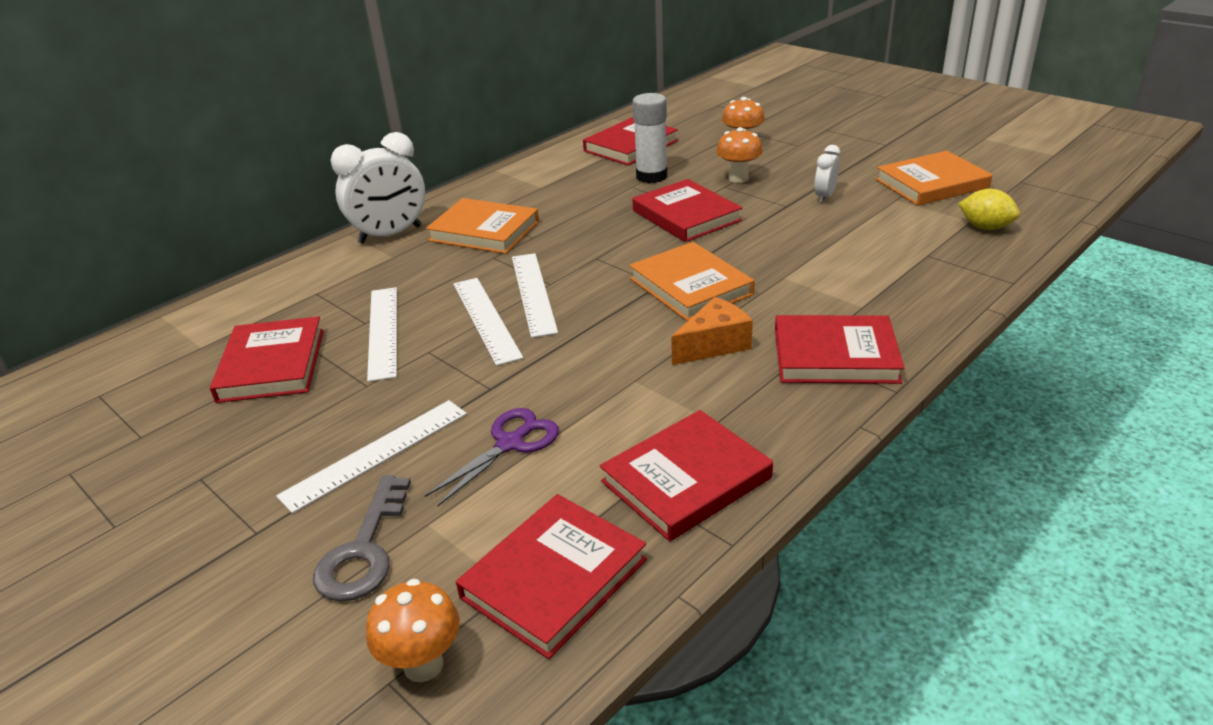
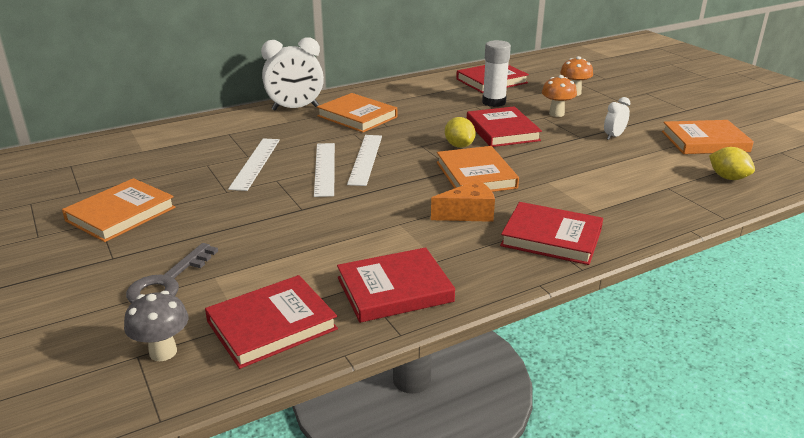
camera: 15 degrees right, 5 degrees down
(227, 458) = (121, 214): none -> orange book
(272, 365) = (177, 169): red book -> none
(376, 453) = (208, 231): white ruler -> none
(423, 665) = (163, 352): orange mushroom -> grey mushroom
(510, 444) = (294, 243): purple scissors -> none
(644, 248) = (459, 146): none -> yellow lemon

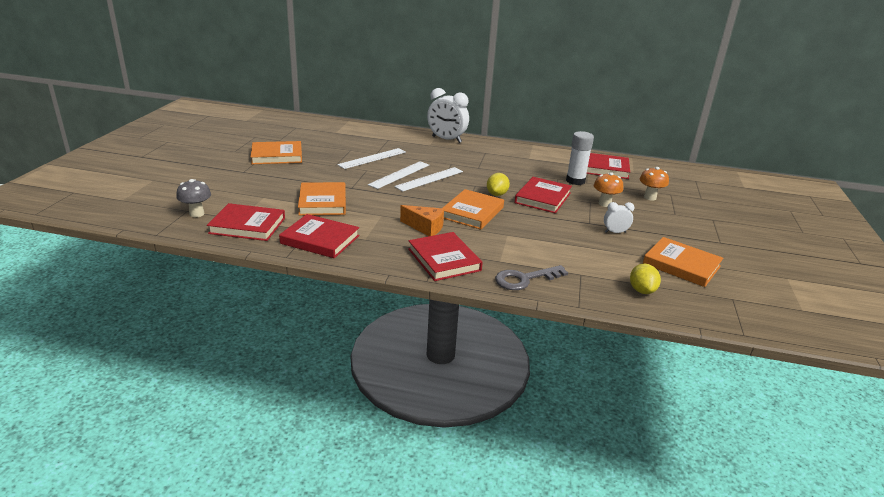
camera: 40 degrees right, 0 degrees up
(168, 282) = (244, 190): grey key -> grey key (524, 279)
(357, 116) = (471, 156): orange book -> orange book (322, 202)

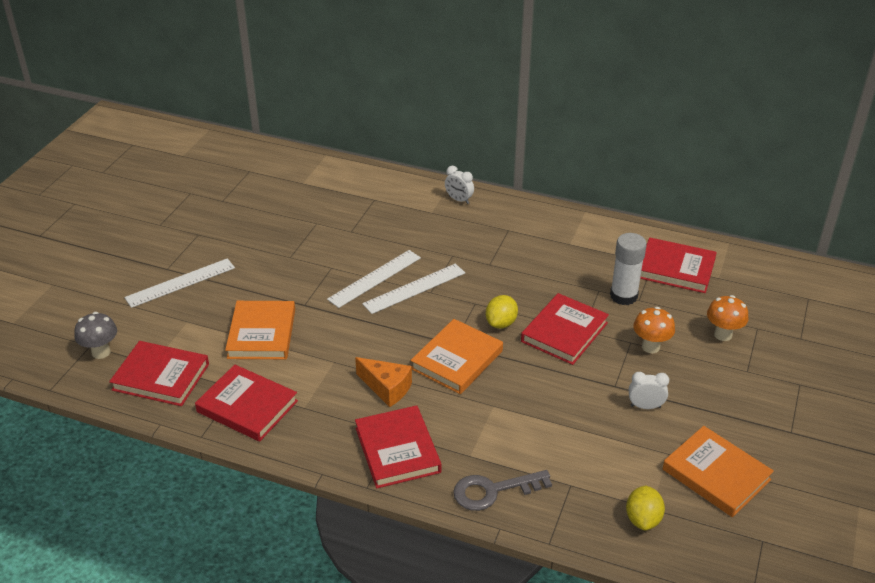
camera: 10 degrees right, 10 degrees up
(277, 156) = (215, 235): orange book -> none
(372, 158) = (344, 242): white ruler -> white ruler (180, 282)
(446, 139) = (459, 200): white clock -> white clock, size x0.51

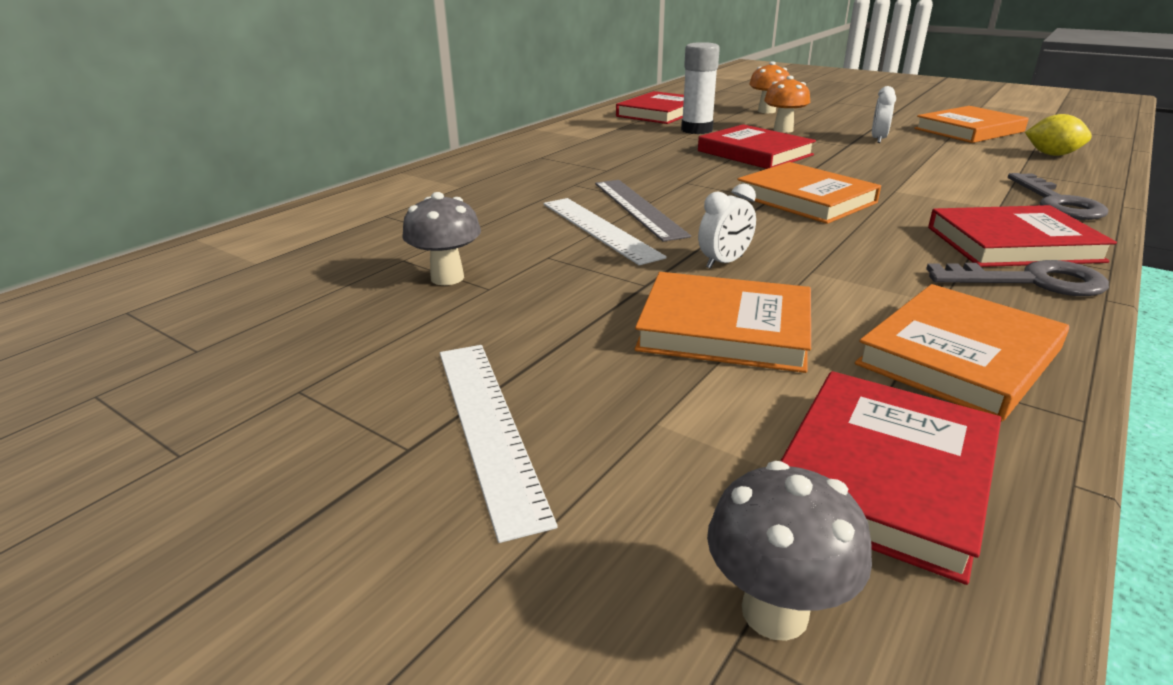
camera: 75 degrees left, 10 degrees down
(247, 406) = (958, 357): red book -> orange book
(298, 242) = (447, 278): none -> grey mushroom
(339, 447) = (1031, 281): none -> grey key
(386, 388) = (874, 240): orange cheese -> none
(414, 288) = (638, 208): white ruler -> grey ruler
(459, 200) = (448, 171): white clock -> white clock (724, 262)
(501, 323) = (731, 174): yellow lemon -> none

